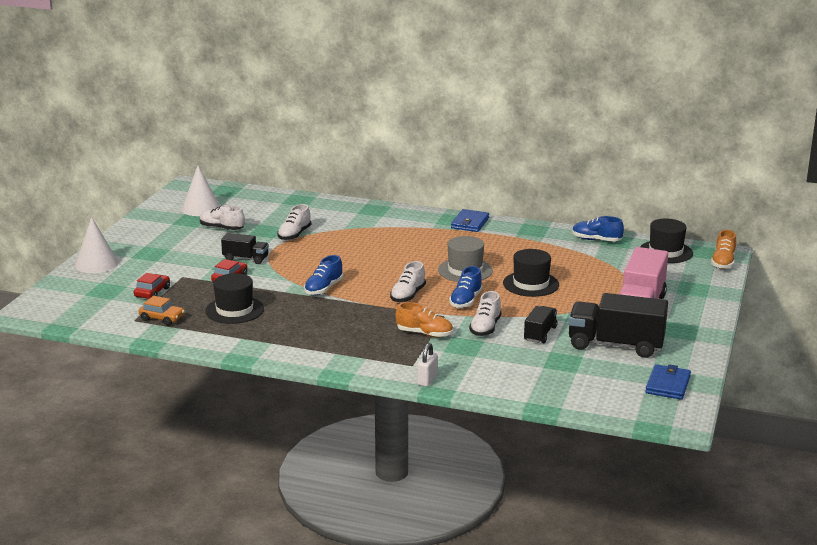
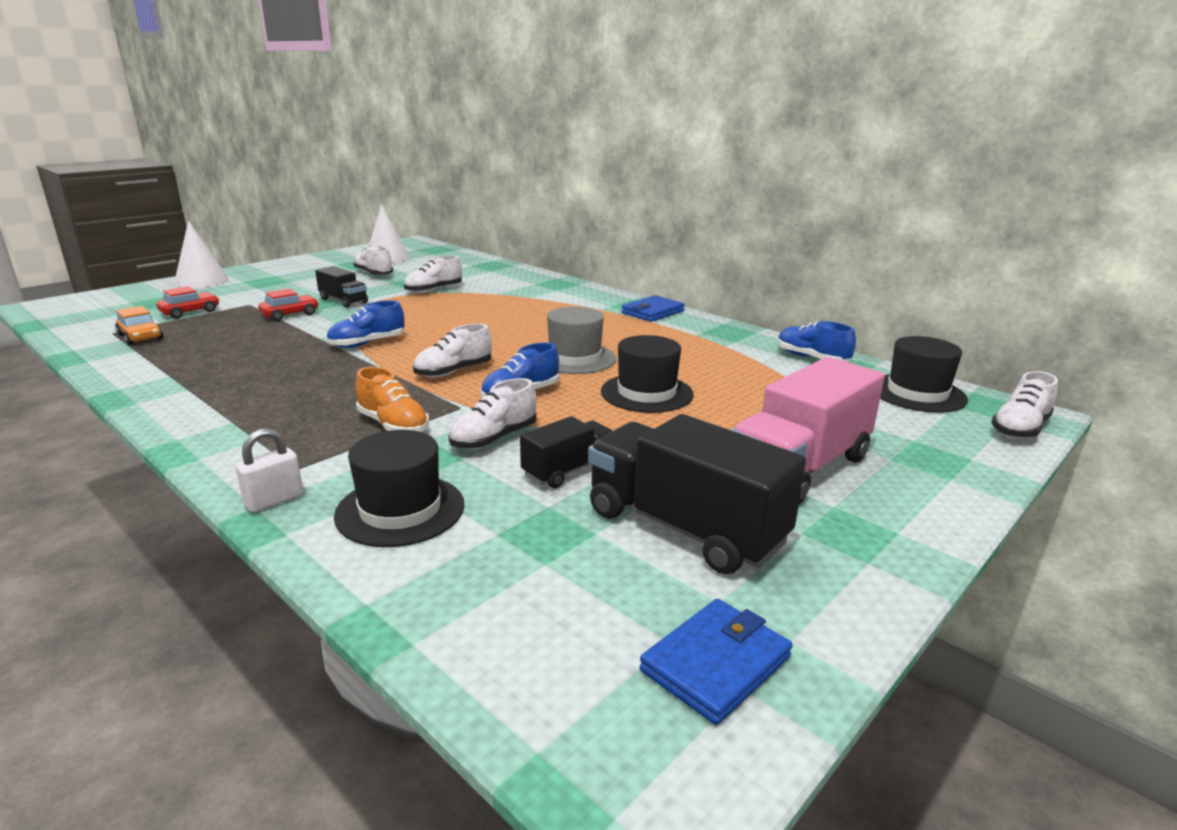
camera: 25 degrees right, 0 degrees up
(234, 310) = (228, 344): black hat -> black hat (400, 510)
(723, 262) = (1020, 428): orange shoe -> white shoe

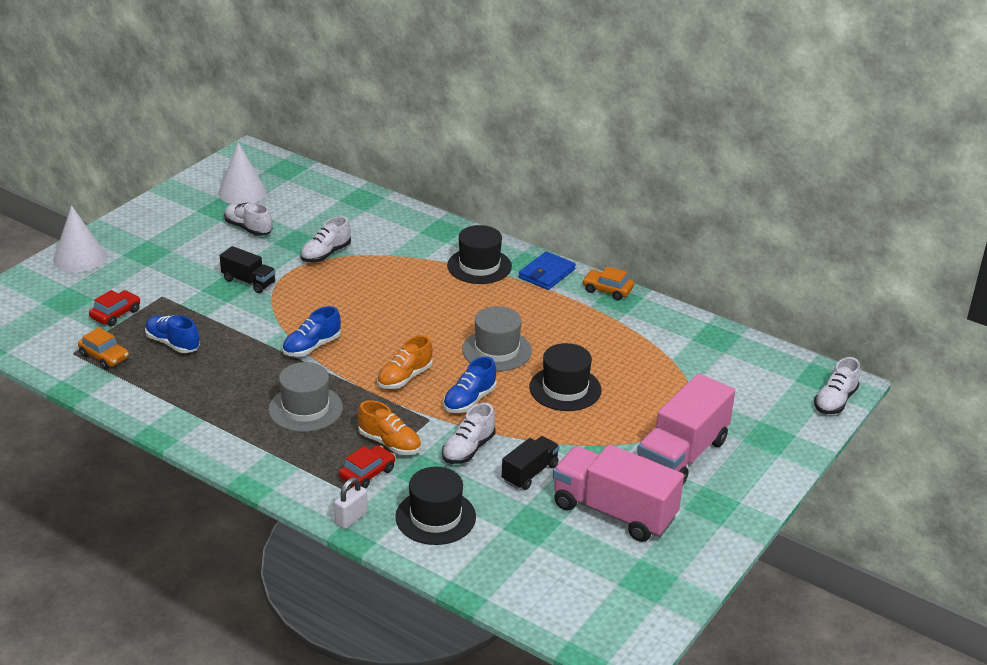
camera: 10 degrees left, 10 degrees up
(290, 314) = (213, 309): red car -> red car (367, 473)
(315, 388) = (305, 409): none -> grey hat
(453, 371) = (404, 377): white shoe -> orange shoe
(684, 528) = (614, 512): black truck -> pink truck
(715, 664) = (642, 592): blue wallet -> none
(716, 325) = (607, 290): none -> orange car
(811, 358) = (690, 331): blue shoe -> blue shoe (172, 343)
(917, 393) = (769, 368): black hat -> black hat (479, 266)

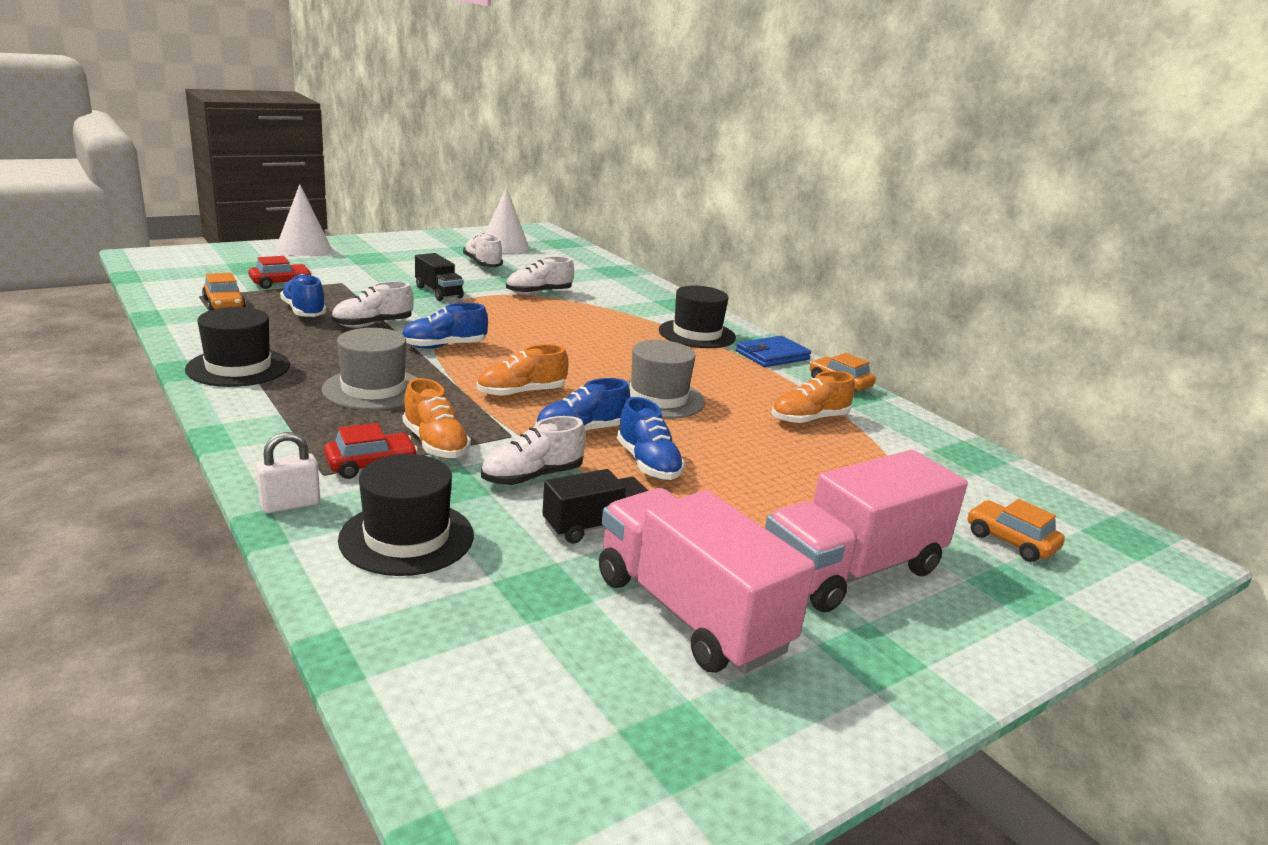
camera: 20 degrees right, 10 degrees down
(528, 414) = (648, 463): none -> blue shoe
(565, 389) = (720, 452): black hat -> black hat (238, 367)
(604, 337) = (809, 419): none -> orange shoe
(758, 403) = (1010, 541): none -> orange car
(835, 401) = (1147, 571): white shoe -> white shoe (373, 324)

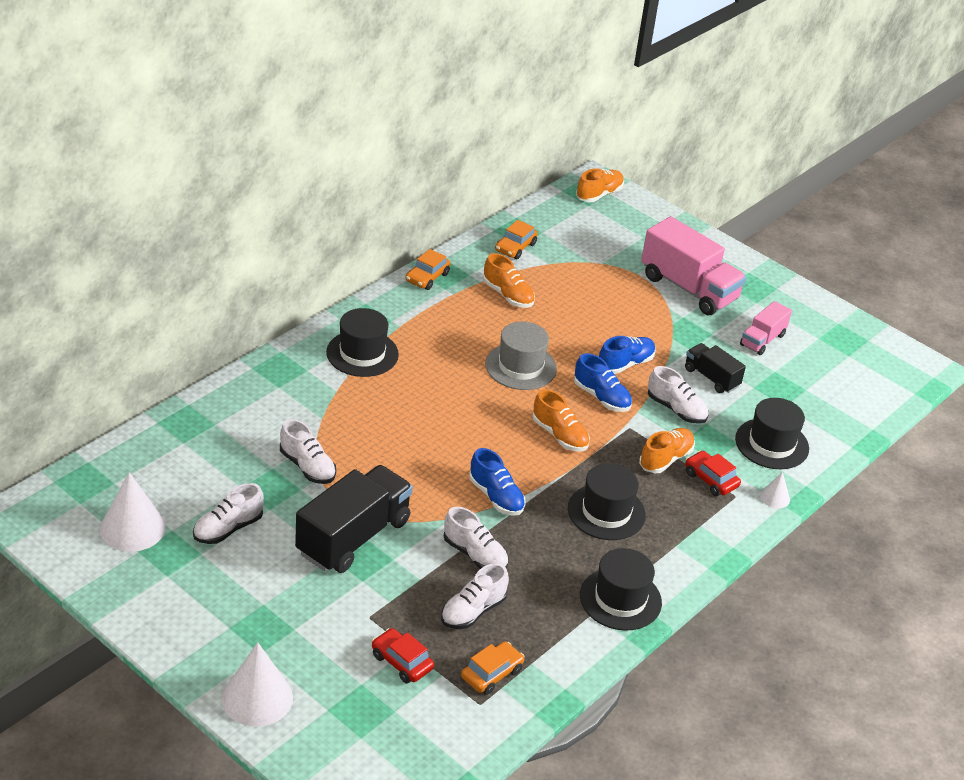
camera: 105 degrees left, 15 degrees up
(290, 504) = (775, 497): white padlock -> white cone
(304, 312) = (473, 611): blue shoe -> white shoe
(373, 389) = (606, 512): grey hat -> black hat
(439, 292) = (353, 537): black truck -> black truck, size x1.85
(690, 613) = (762, 340): pink truck -> pink truck, size x0.54
(772, 355) = (388, 310): blue wallet -> none
(1010, 541) = (620, 232): orange car -> orange car (515, 247)
(1125, 548) = (599, 194): none -> orange shoe

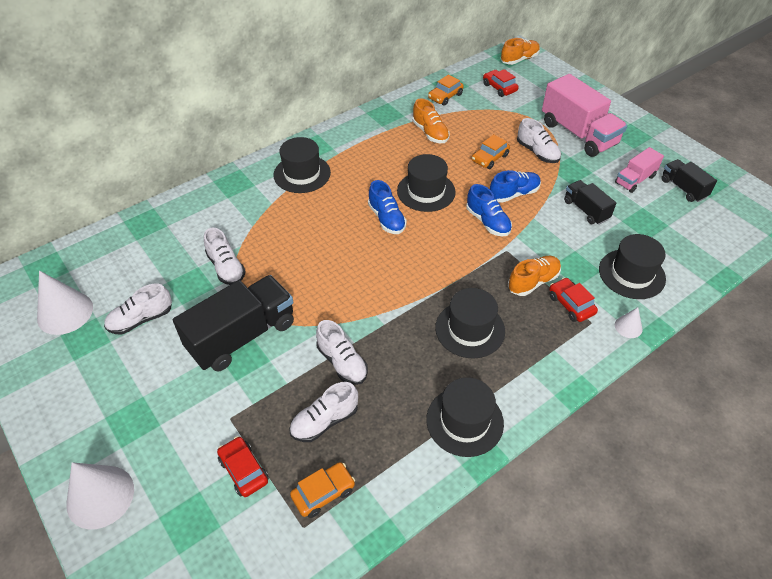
camera: 15 degrees right, 10 degrees up
(427, 277) = (370, 116): orange car -> orange car (489, 158)
(496, 497) = (375, 307): blue shoe -> blue shoe (386, 219)
(521, 366) = (426, 191): grey hat -> black hat
(560, 435) = (444, 253): orange shoe -> none
(581, 233) = (499, 88): none -> red car
(676, 409) = (550, 236): white shoe -> white shoe (537, 152)
(818, 347) = (683, 188): none -> black truck

